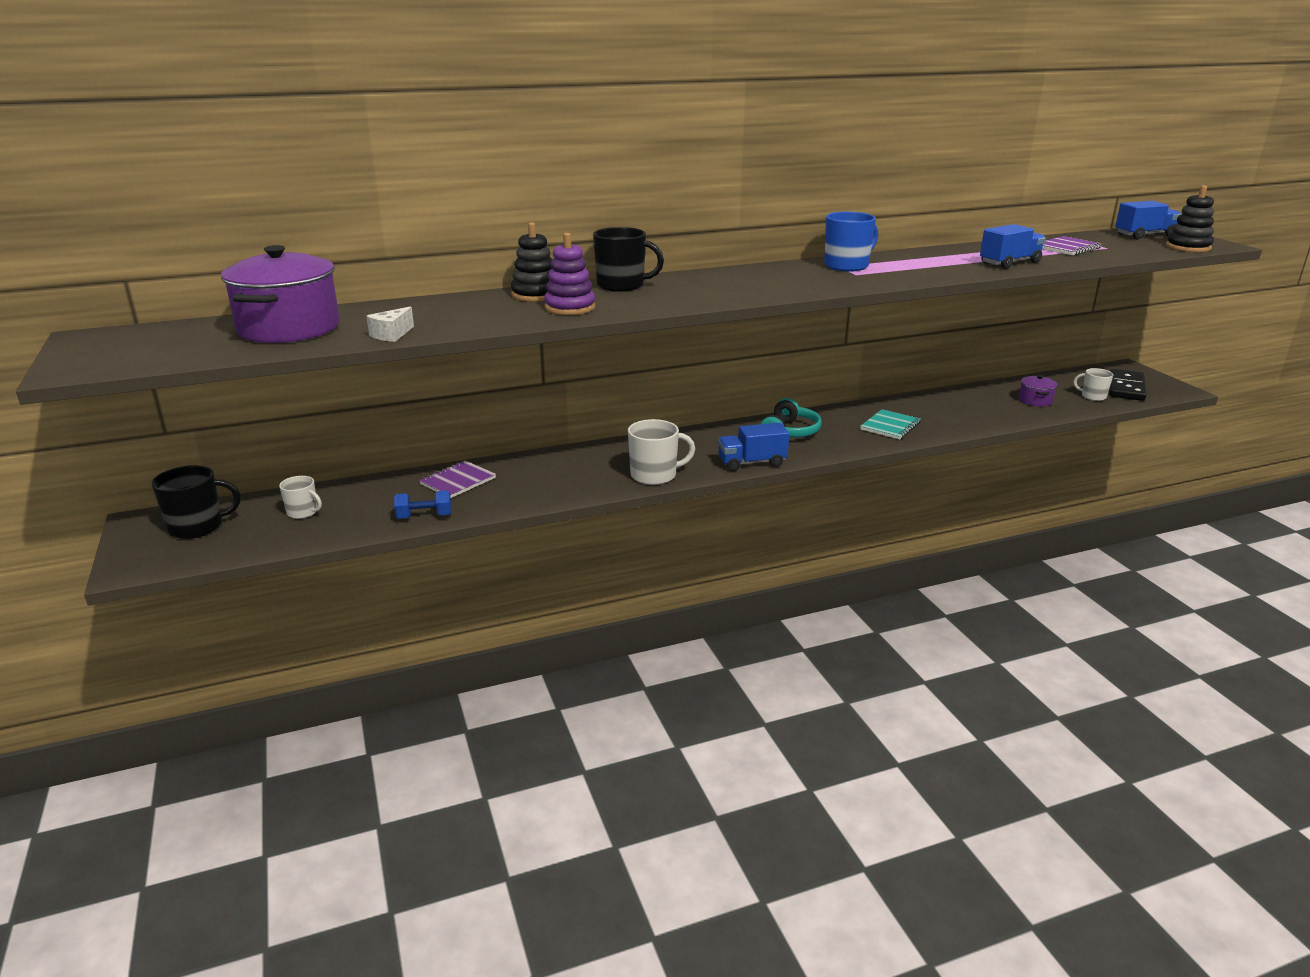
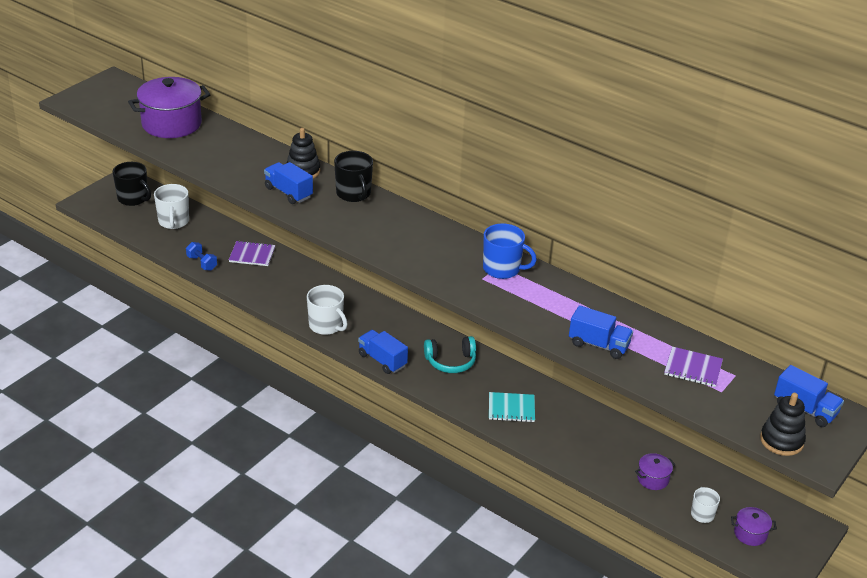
camera: 55 degrees right, 10 degrees up
(303, 512) = (173, 222): white mug -> white mug, size x1.65
(392, 335) = (188, 157): white cheese -> none
(570, 307) = (288, 192): purple stacking toy -> blue truck
(1126, 388) = (750, 534): black domino -> purple pot

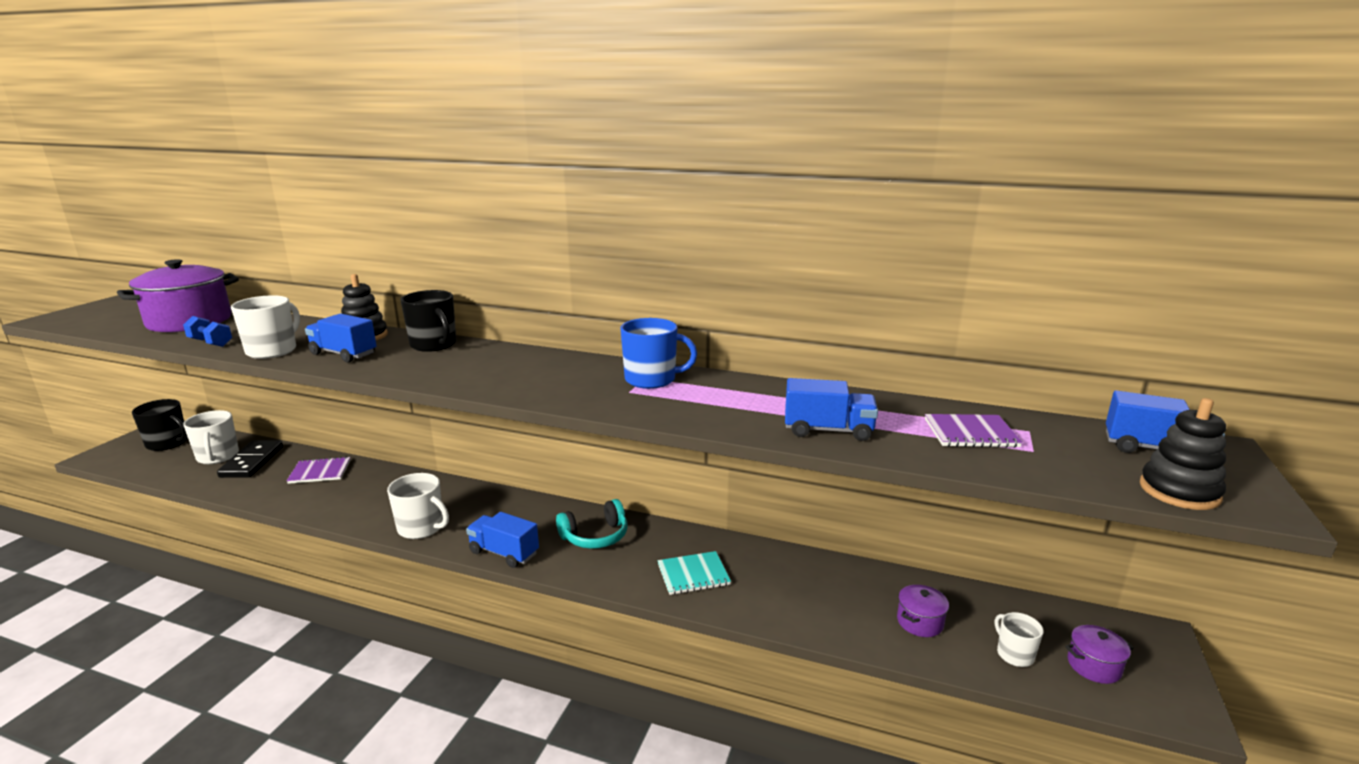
camera: 15 degrees left, 15 degrees down
(200, 233) = (252, 462): none -> black domino
(202, 263) = (249, 491): blue dumbbell -> blue dumbbell (210, 343)
(238, 178) = (272, 351): none -> white mug

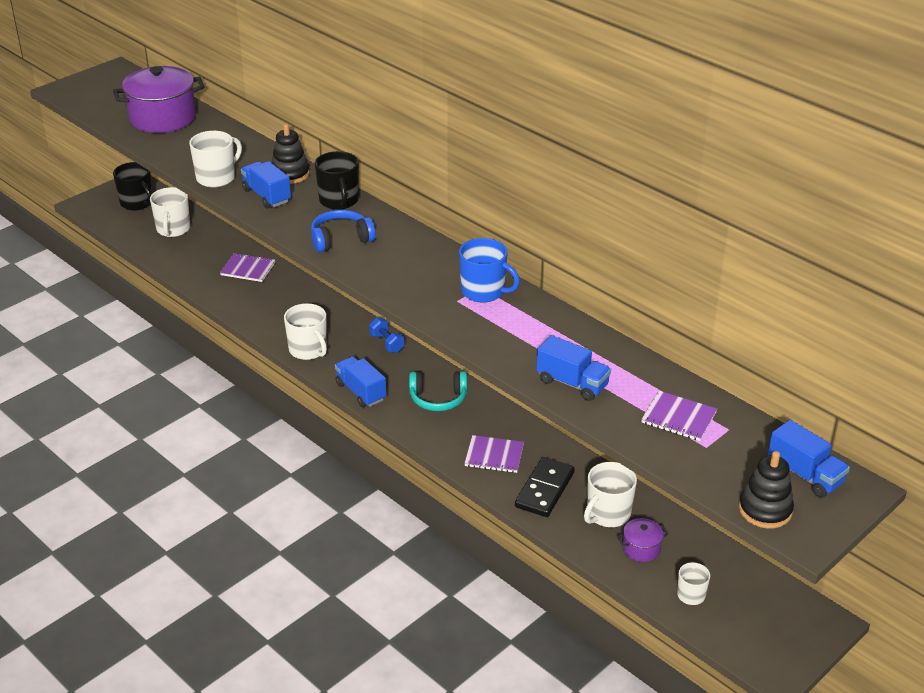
camera: 25 degrees right, 15 degrees up
(210, 343) = (174, 155): blue dumbbell -> blue dumbbell (387, 343)
(252, 462) = (198, 243): black domino -> black domino (545, 490)
(454, 370) = (340, 239): none -> blue headphones
(693, 575) = (494, 456): turquoise notebook -> purple notebook
(855, 597) = (607, 514): none -> white mug
(1094, 666) = (744, 622): purple pot -> none

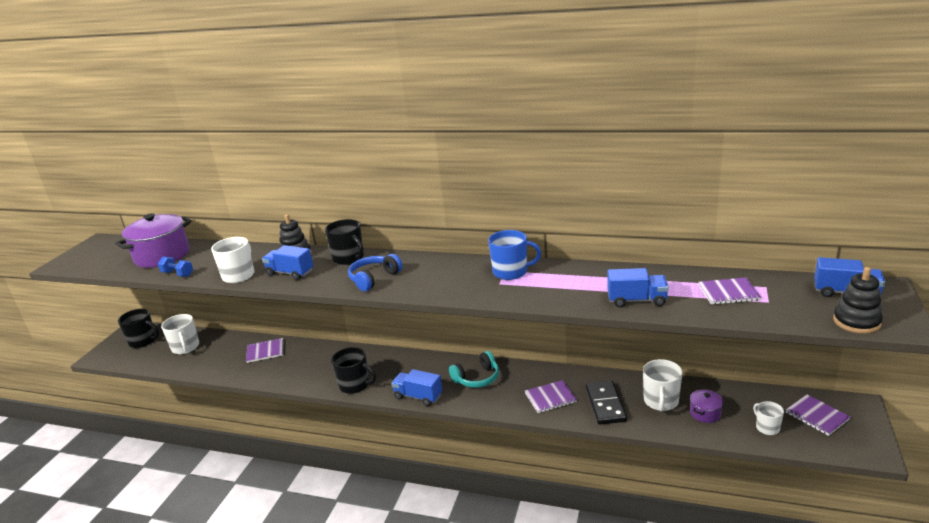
camera: 25 degrees left, 10 degrees down
(308, 350) = (355, 385): white mug -> black mug
(387, 343) = (409, 358): blue dumbbell -> blue dumbbell (178, 274)
(762, 609) = (817, 416): none -> purple notebook

